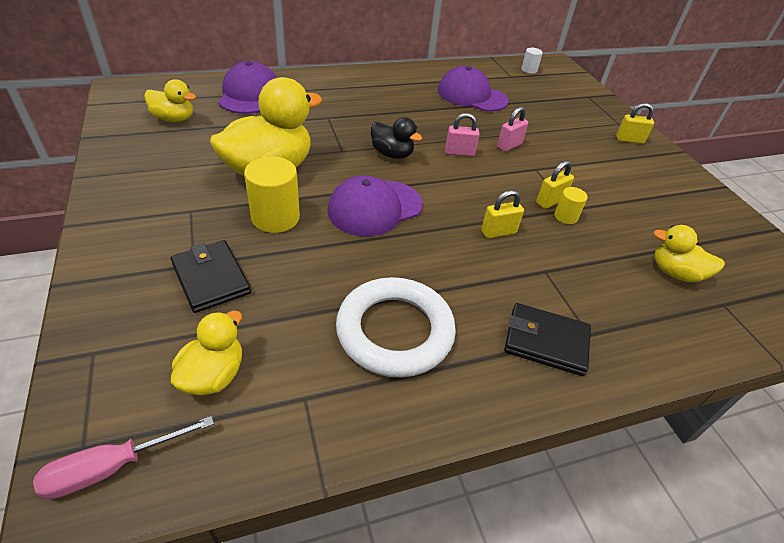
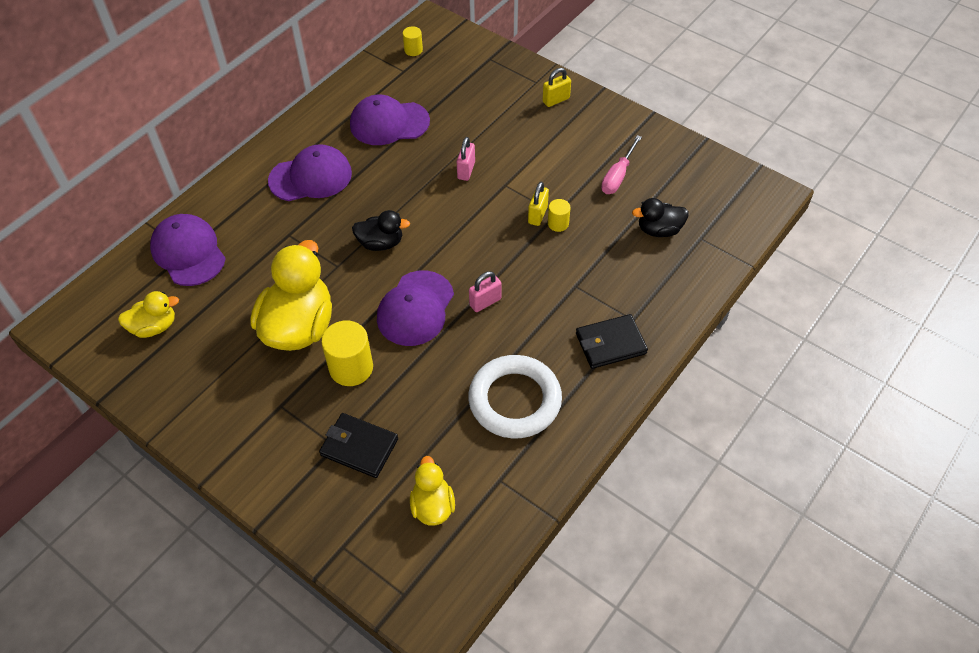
camera: 30 degrees left, 10 degrees up
(112, 467) = (433, 591): pink screwdriver -> pink screwdriver (618, 176)
(381, 97) = (311, 177): none -> purple cap
(459, 153) = (433, 205): pink padlock -> pink padlock (485, 302)
(498, 232) = (521, 271): yellow padlock -> none
(529, 70) = (413, 50): white cylinder -> yellow cylinder
(675, 273) = (659, 230): yellow duck -> black duck

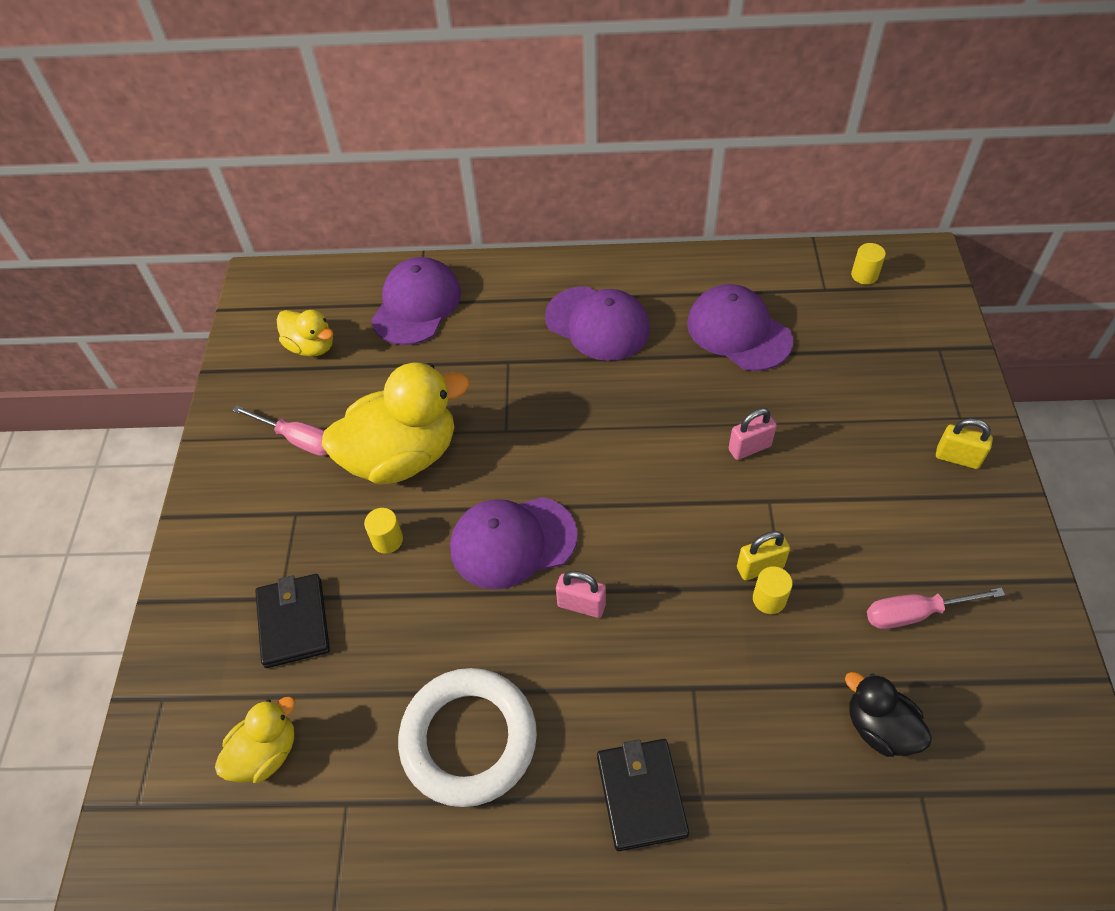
camera: 55 degrees right, 0 degrees up
(224, 374) = (298, 439): none -> pink screwdriver
(351, 368) = (387, 540): yellow cylinder -> yellow cylinder, size x0.54
(381, 243) = (570, 445): black duck -> none
(610, 343) = (641, 795): black wallet -> black wallet turned 45 degrees clockwise

